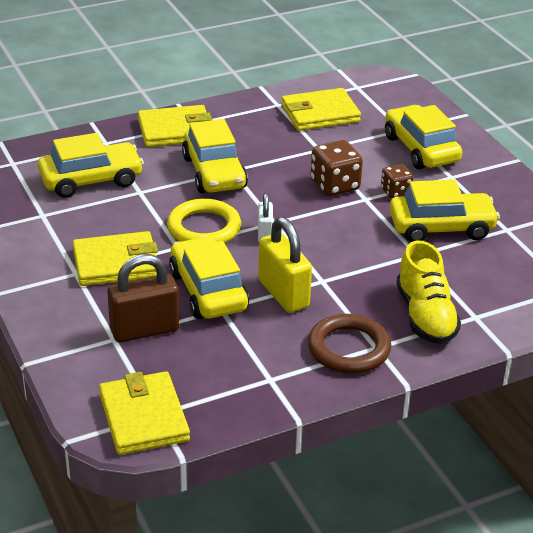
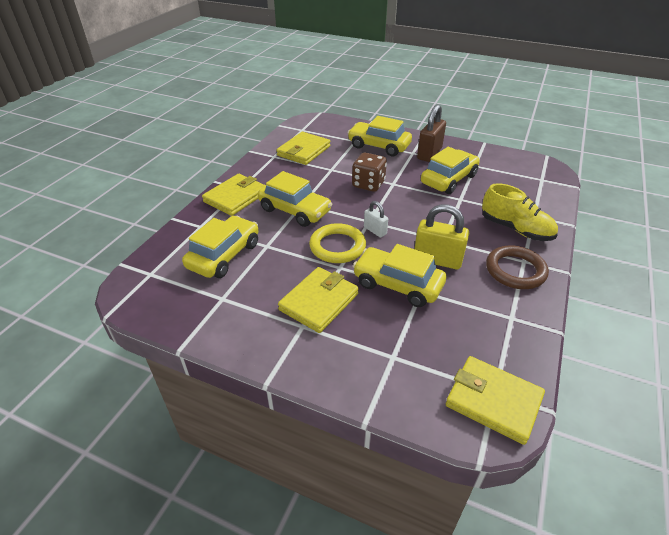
camera: 40 degrees left, 5 degrees up
(144, 330) = (402, 336): brown padlock -> brown padlock (429, 153)
(395, 192) = (401, 173): brown dice -> none

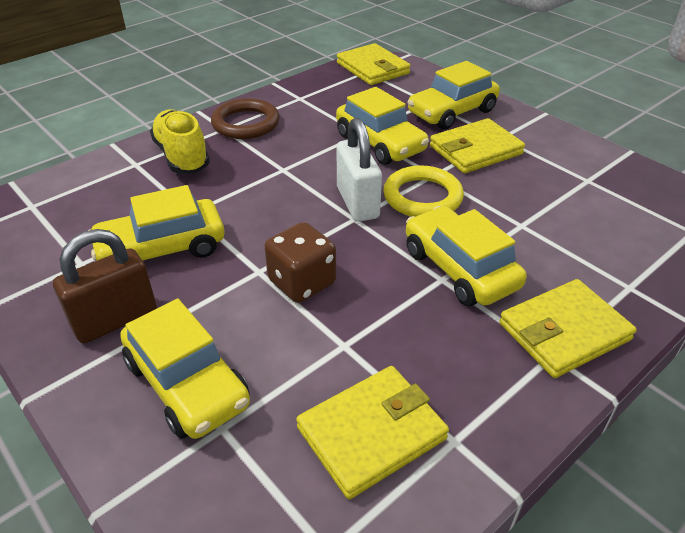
camera: 155 degrees left, 0 degrees up
(224, 255) = (586, 228): yellow car -> yellow car (452, 112)
(375, 230) = (357, 203): white padlock -> white padlock, size x1.78
(437, 260) = (314, 152): yellow padlock -> none

